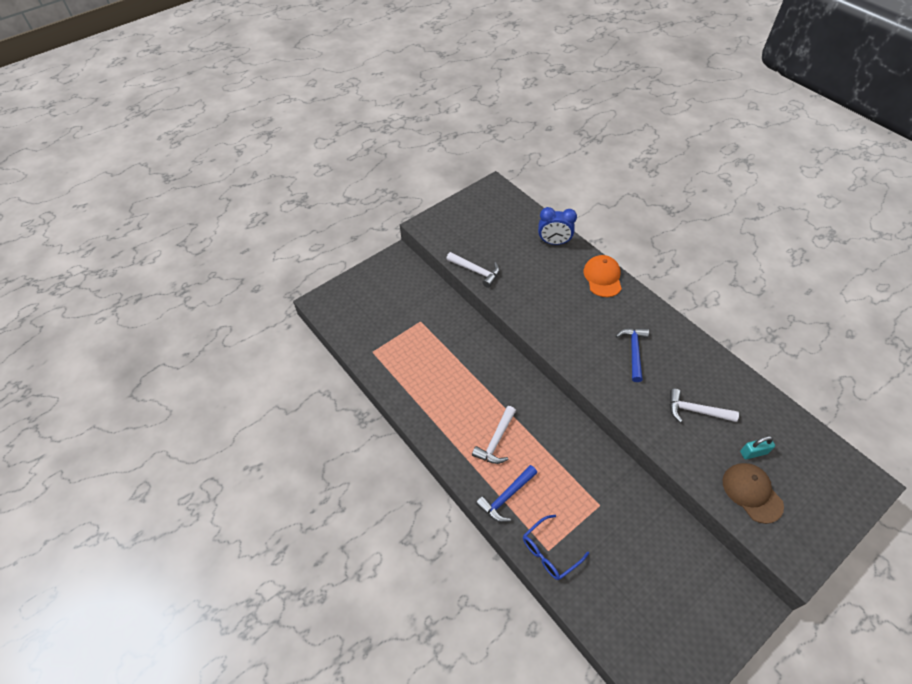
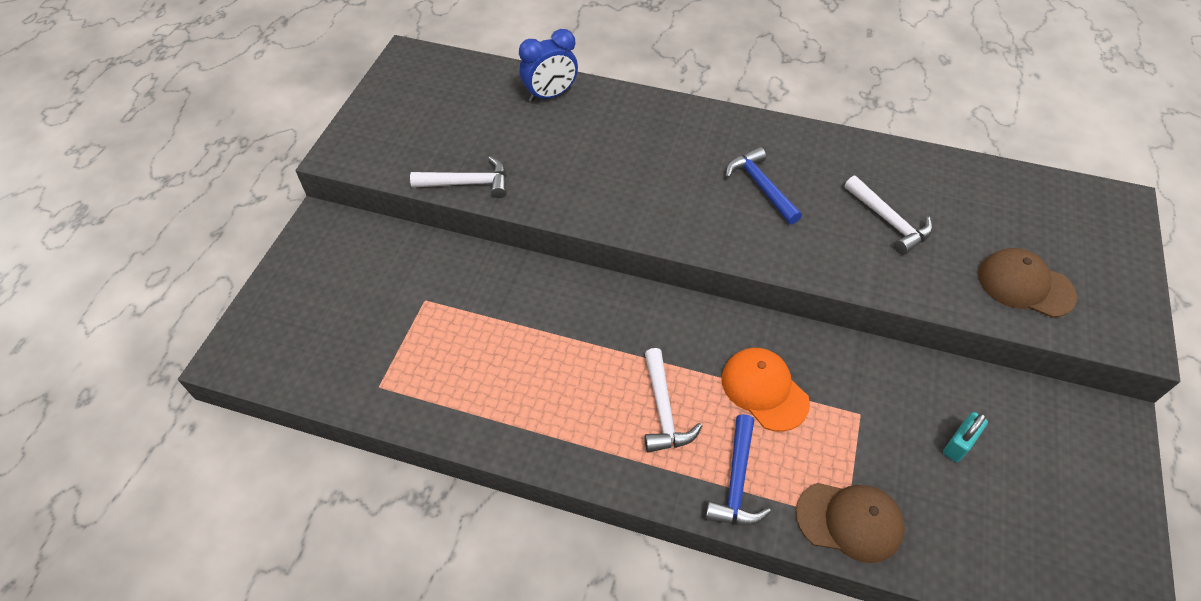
camera: 35 degrees left, 0 degrees up
(549, 552) = (849, 521): blue glasses -> brown cap
(602, 277) = (649, 111): orange cap -> orange cap (764, 390)
(695, 411) = (888, 221): white hammer -> white hammer turned 105 degrees counterclockwise
(753, 452) = (988, 236): turquoise padlock -> turquoise padlock (959, 444)

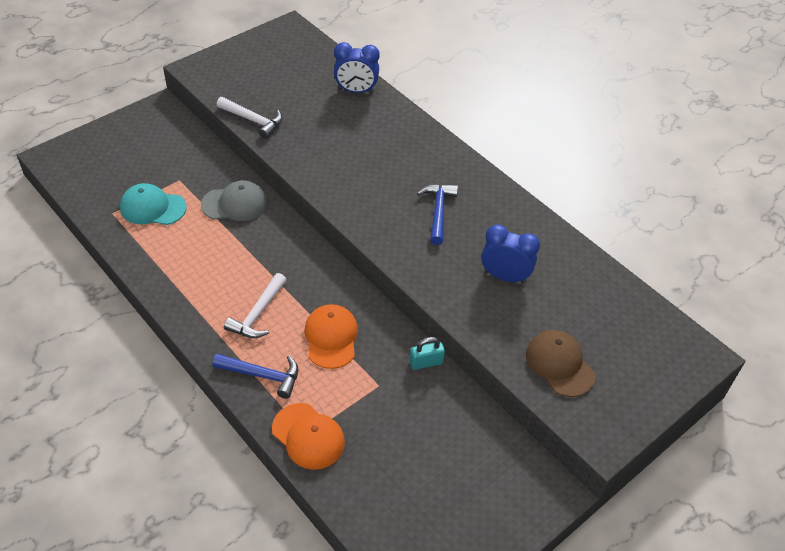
camera: 30 degrees right, 5 degrees down
(424, 352) = (153, 208): none -> turquoise cap
(517, 294) = (235, 204): none -> grey cap
(736, 481) = (262, 375): blue hammer -> blue hammer turned 120 degrees counterclockwise
(849, 521) = (308, 436): brown cap -> orange cap
(888, 221) = (505, 277): white hammer -> blue clock
(959, 444) = (426, 439): turquoise padlock -> turquoise padlock (426, 362)

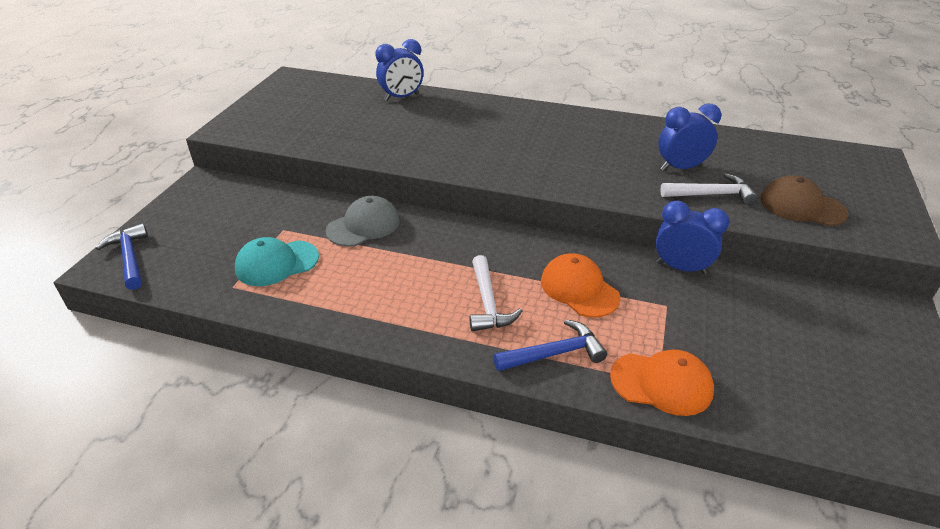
camera: 30 degrees left, 10 degrees down
(253, 120) = (328, 146): white hammer -> white hammer (711, 195)
(426, 362) = (681, 268): turquoise padlock -> blue clock
(438, 212) = (572, 148): blue hammer -> blue hammer (130, 258)

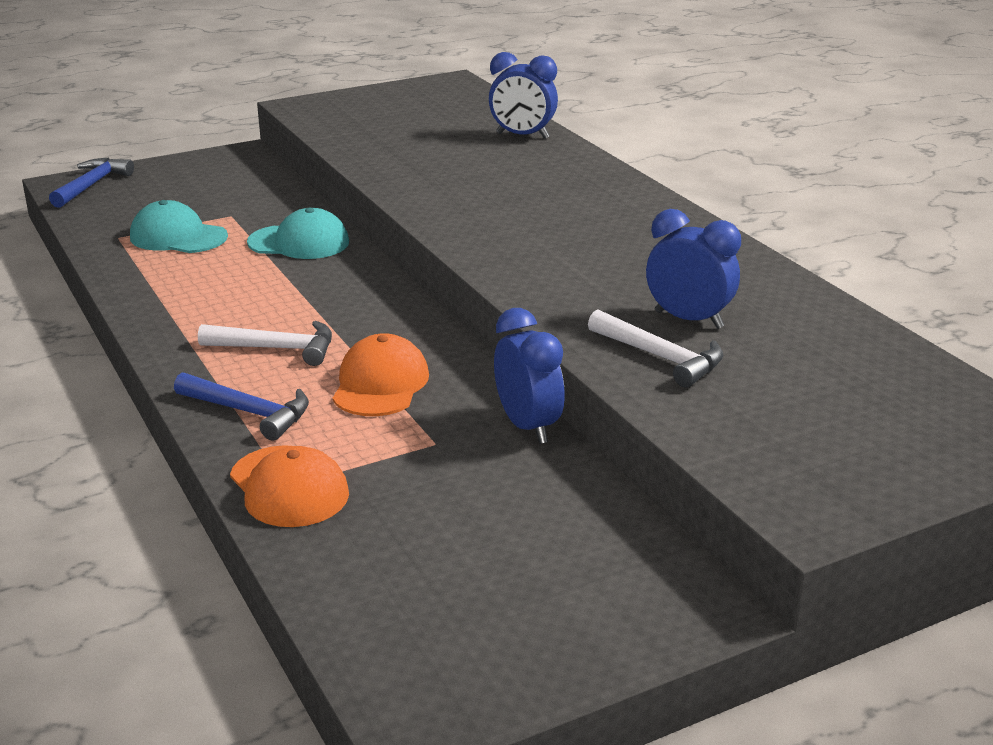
camera: 45 degrees right, 10 degrees down
(363, 226) = (299, 242): grey cap -> turquoise cap
(487, 303) = (276, 349): white hammer -> white hammer turned 120 degrees counterclockwise
(802, 206) = (754, 421): brown cap -> none

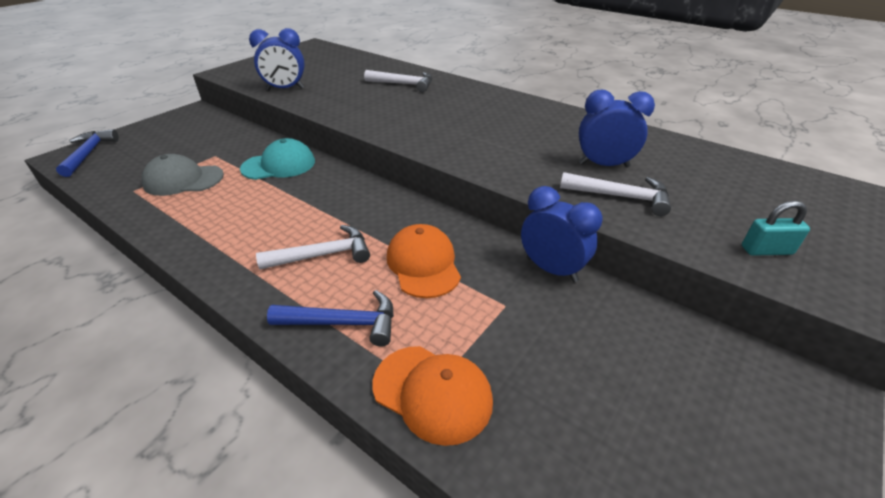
camera: 25 degrees left, 10 degrees up
(178, 237) = (183, 180): turquoise cap -> grey cap
(522, 136) = (384, 69): blue clock -> blue clock (285, 89)
(528, 163) = (403, 84): none -> white hammer
(772, 450) = (766, 250): none -> turquoise padlock

